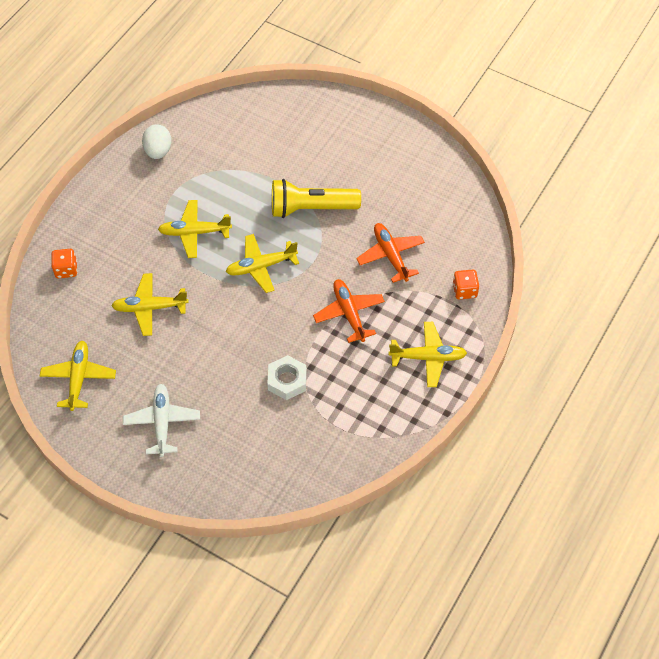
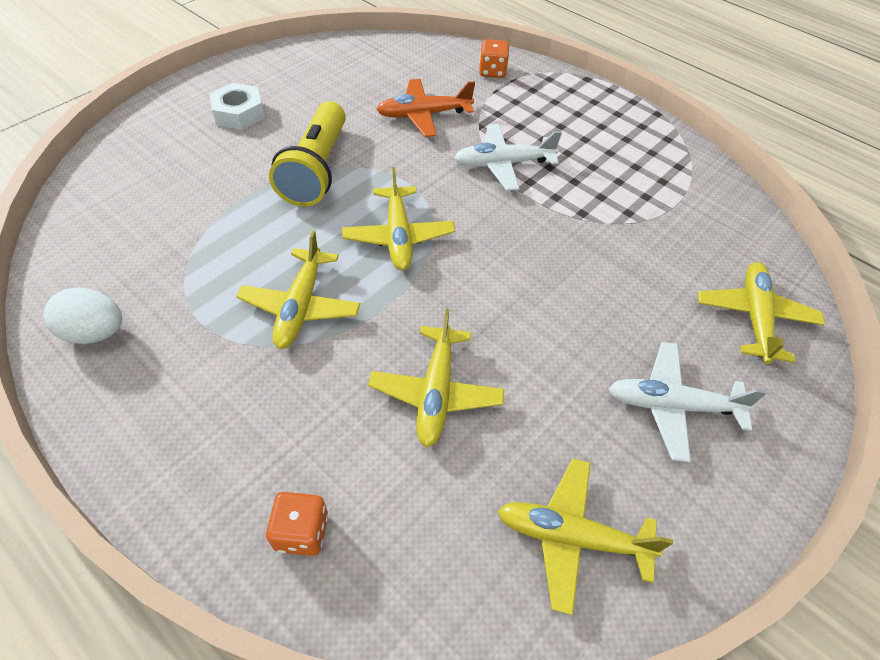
camera: 80 degrees left, 5 degrees down
(287, 380) = (602, 240): white nut -> white nut (239, 113)
(349, 313) = (503, 164): orange plane -> white plane
(428, 357) = (580, 113): yellow plane -> yellow plane (754, 317)

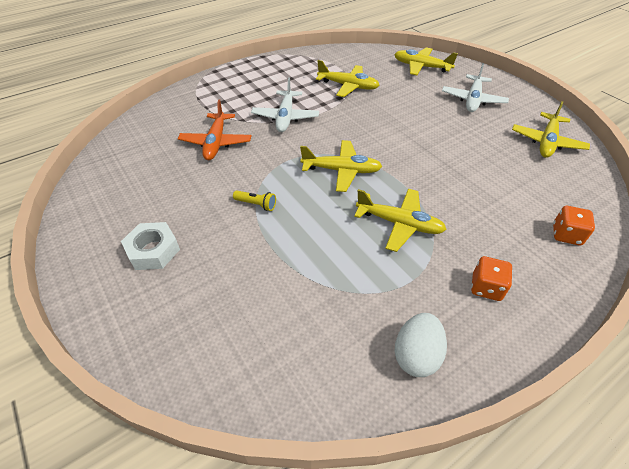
camera: 75 degrees left, 5 degrees down
(317, 169) = (256, 204): yellow flashlight -> yellow flashlight, size x0.40
(436, 392) = (469, 172): yellow plane -> yellow plane (348, 86)
(492, 71) = (182, 104): orange dice -> orange dice (486, 287)

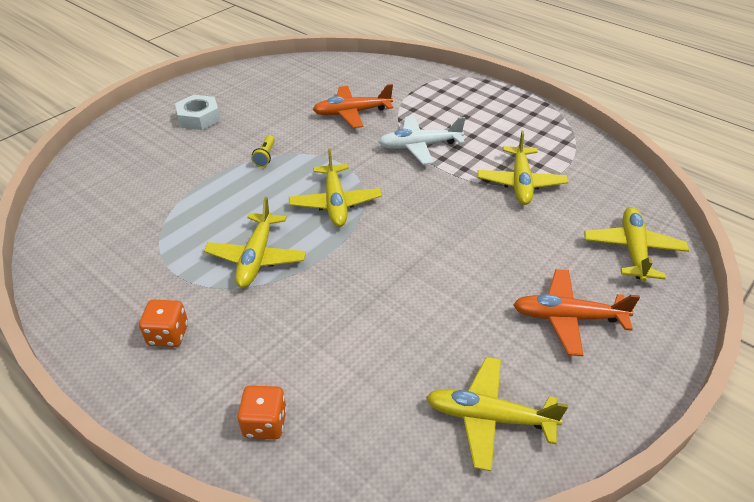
camera: 75 degrees right, 5 degrees down
(416, 355) = (87, 284): white egg -> none
(472, 100) = (567, 317): white plane -> orange plane

